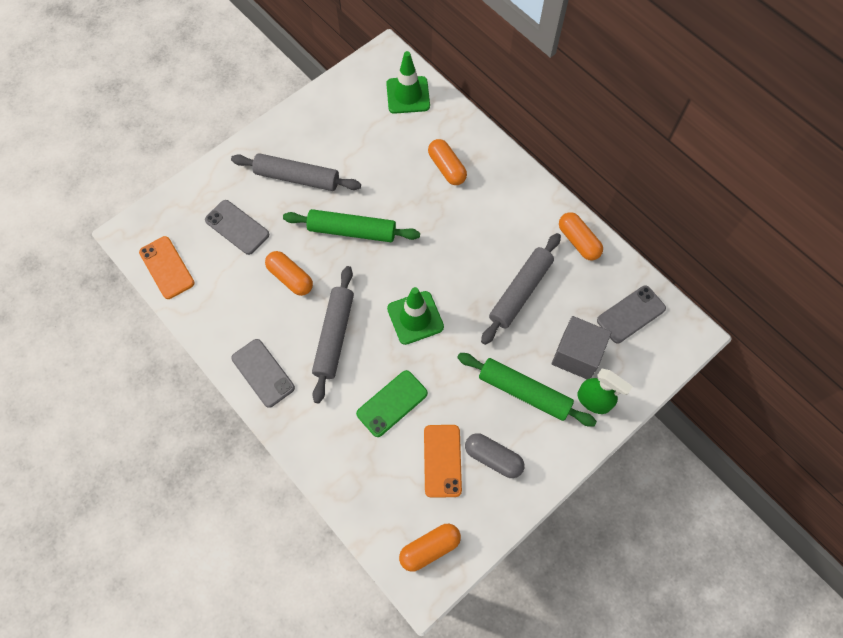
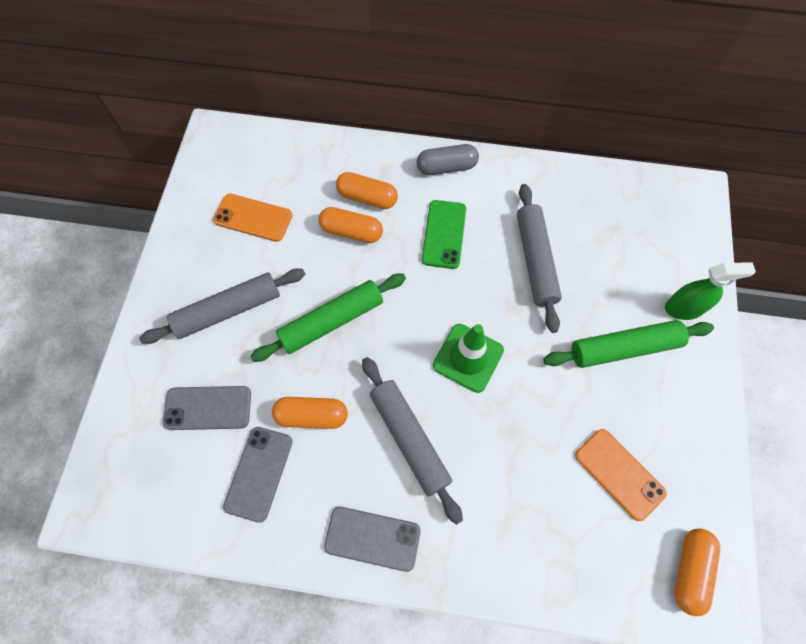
camera: 40 degrees left, 0 degrees up
(167, 267) = (165, 513): orange phone -> orange phone (253, 218)
(392, 403) = (524, 458): green phone -> green phone (444, 234)
(408, 95) = (269, 156): green traffic cone -> none
(493, 458) = (657, 431): grey capsule -> grey capsule (446, 167)
(576, 355) = (632, 279): grey cube -> none
(578, 241) = (539, 181): orange capsule -> orange capsule (351, 232)
(631, 314) = (639, 211): grey phone -> grey phone (259, 473)

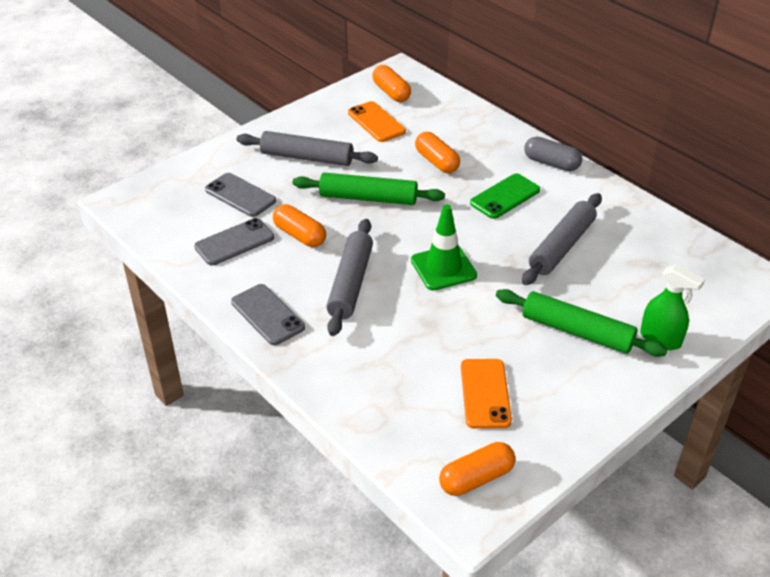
camera: 40 degrees right, 25 degrees down
(367, 198) = (469, 150): orange capsule -> orange capsule (391, 92)

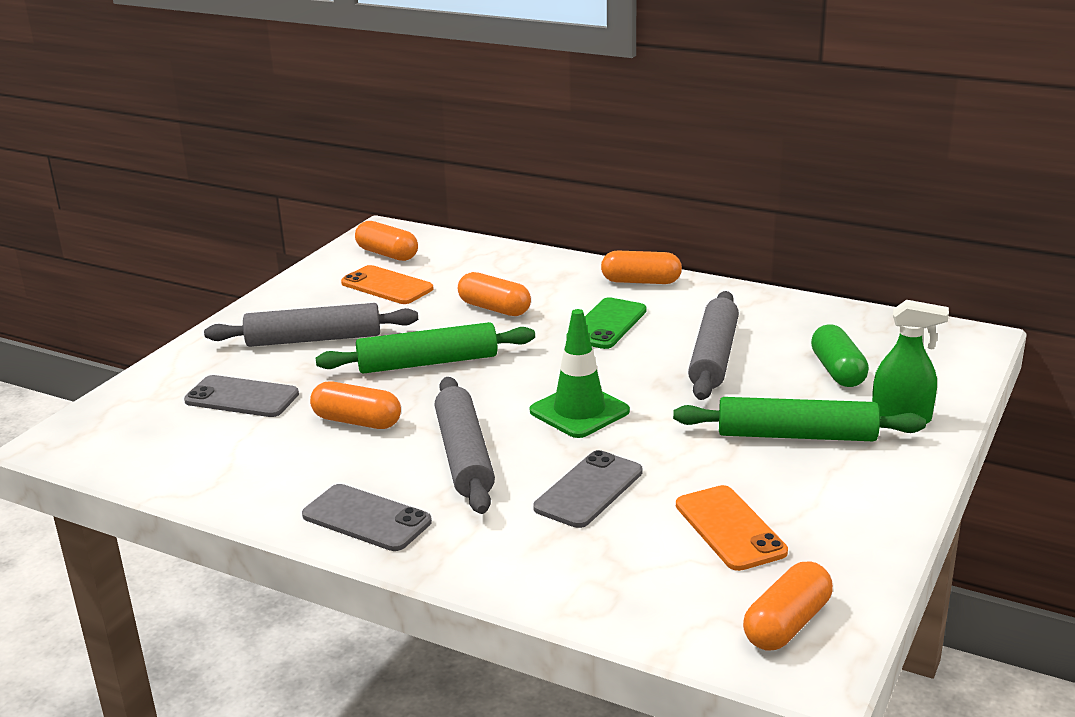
camera: 20 degrees left, 15 degrees down
(234, 242) = (265, 450): grey phone -> grey phone (589, 490)
(551, 163) = (641, 281): grey capsule -> orange capsule
(642, 284) = (837, 371): none -> green capsule

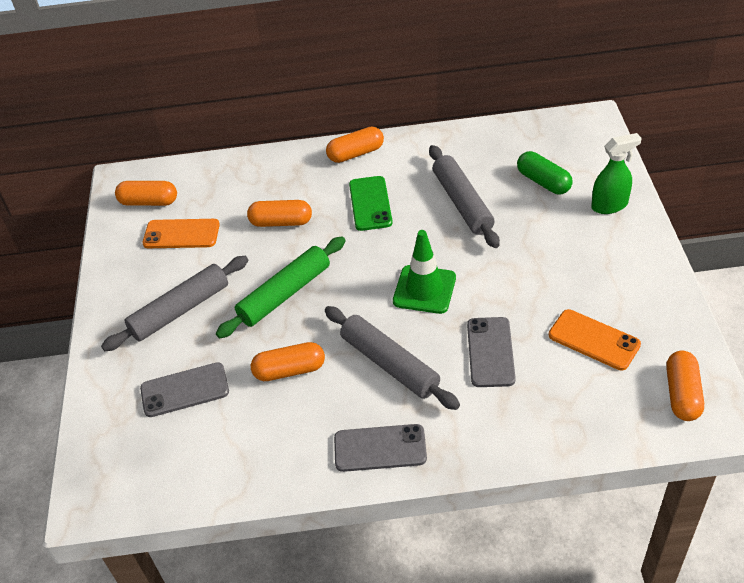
camera: 30 degrees left, 20 degrees up
(796, 435) = (566, 247): green rolling pin -> none

